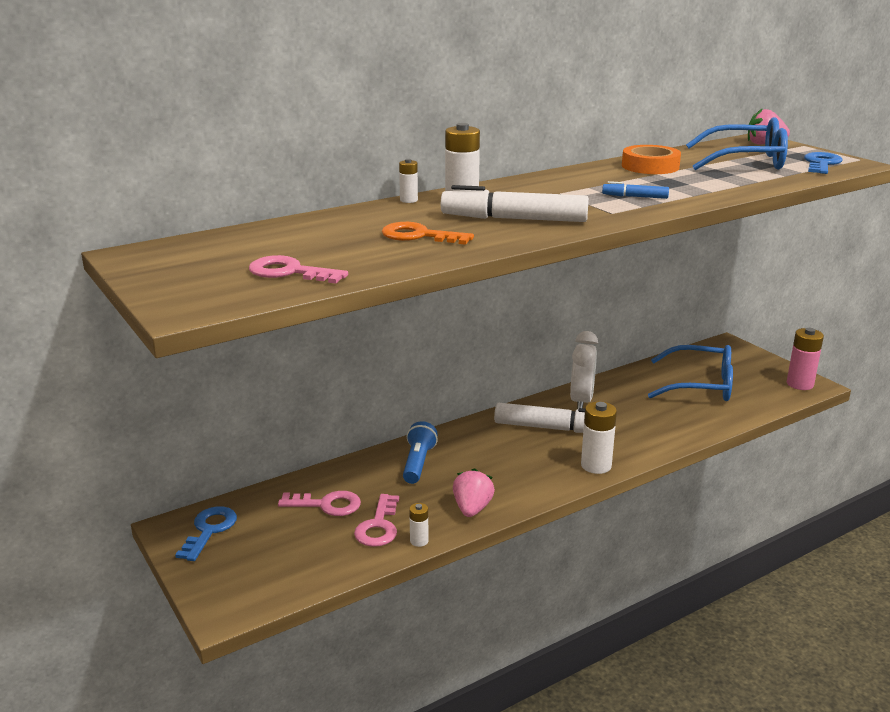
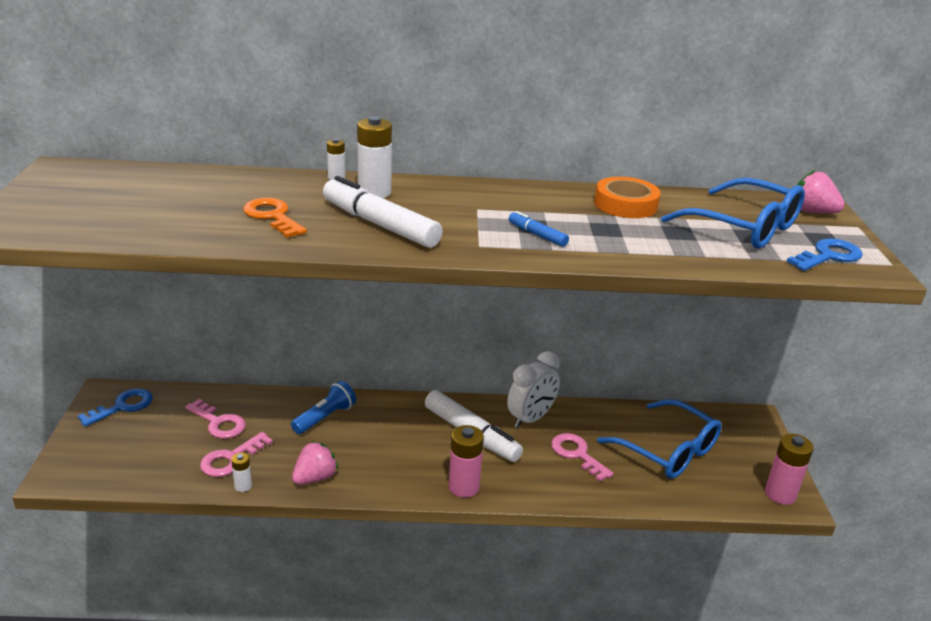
camera: 30 degrees right, 5 degrees up
(289, 272) = (119, 219): pink key -> pink key (577, 454)
(596, 466) = (463, 487): white battery -> pink battery

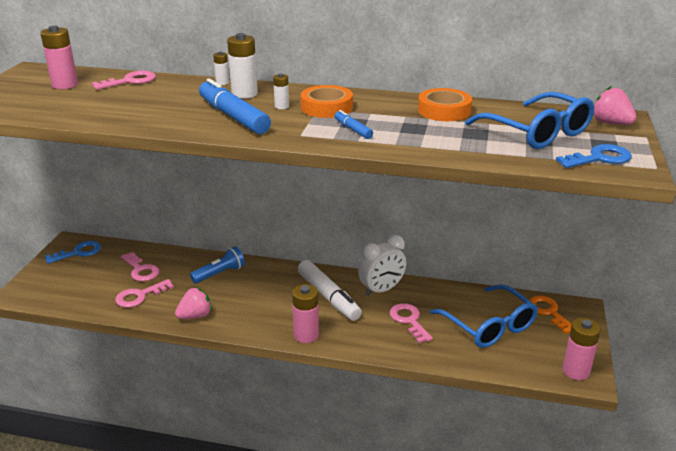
camera: 15 degrees right, 0 degrees up
(124, 189) = (65, 85): none -> pink battery
(212, 180) = (130, 81): none -> pink key
(243, 486) = (141, 316): white battery -> white battery (282, 106)
(272, 216) = (157, 107): orange key -> orange key (548, 312)
(380, 224) = (233, 116): white marker -> blue marker
(487, 206) = (326, 107): none -> orange tape

